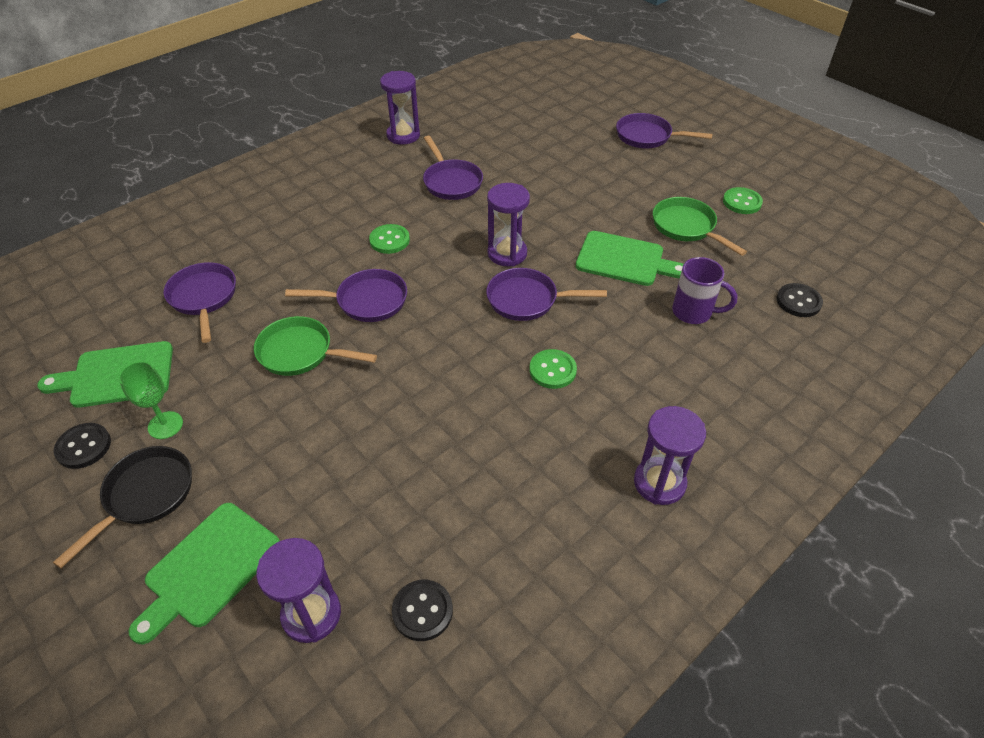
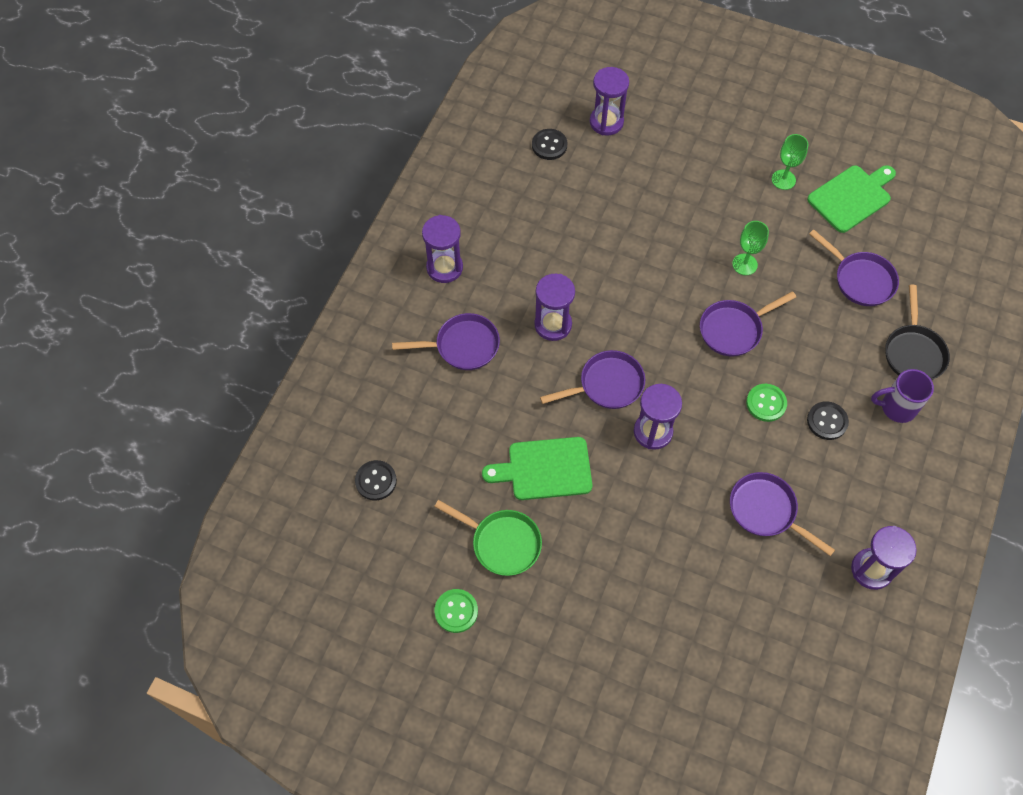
camera: 155 degrees right, 15 degrees up
(83, 447) = (818, 148): black button -> black button (827, 421)
(145, 496) = (751, 138): black pan -> black pan (913, 352)
(208, 568) = (678, 120): green cutting board -> none
(300, 352) = (744, 264): green pan -> green goblet
(552, 370) = (553, 325): green button -> purple hourglass
(647, 137) = (598, 698): purple pan -> purple pan (462, 346)
(693, 312) = (463, 429): purple mug -> purple mug (896, 407)

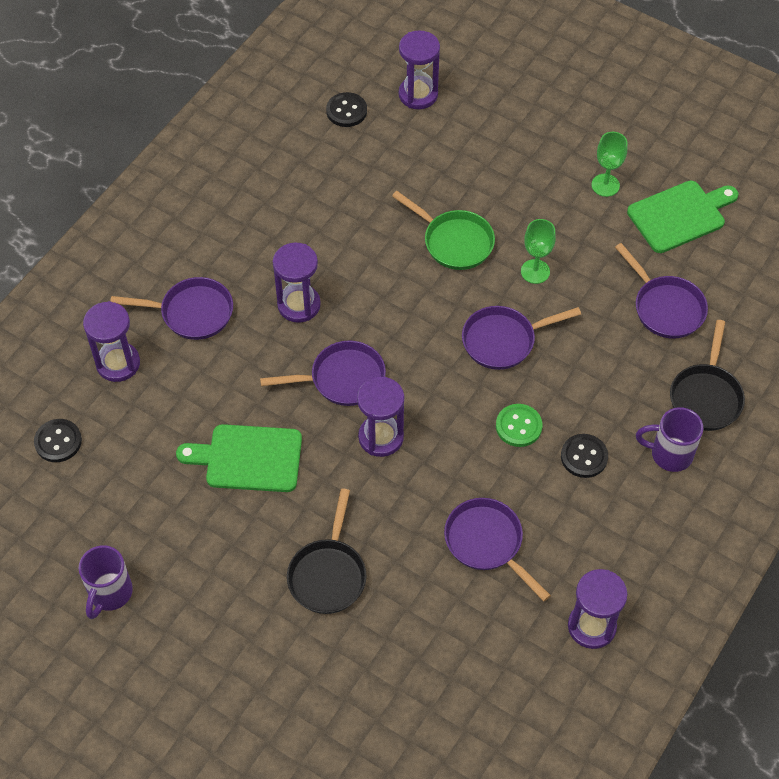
camera: 10 degrees right, 5 degrees down
(444, 268) = (194, 226): purple hourglass -> purple hourglass (118, 363)
(456, 611) = (109, 593): green button -> purple mug
(502, 543) = (179, 529): green pan -> green pan (454, 241)
(639, 561) = (328, 574): none -> black pan

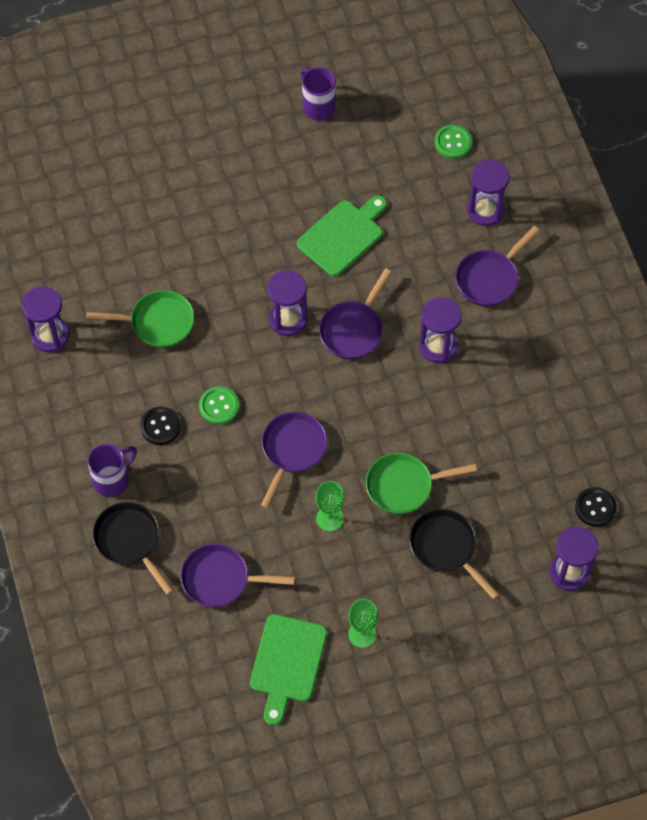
camera: 130 degrees right, 5 degrees up
(58, 441) = (453, 142): black button -> green button
(328, 574) = (221, 223): black pan -> black pan (446, 548)
(487, 543) = (157, 322): purple pan -> green pan

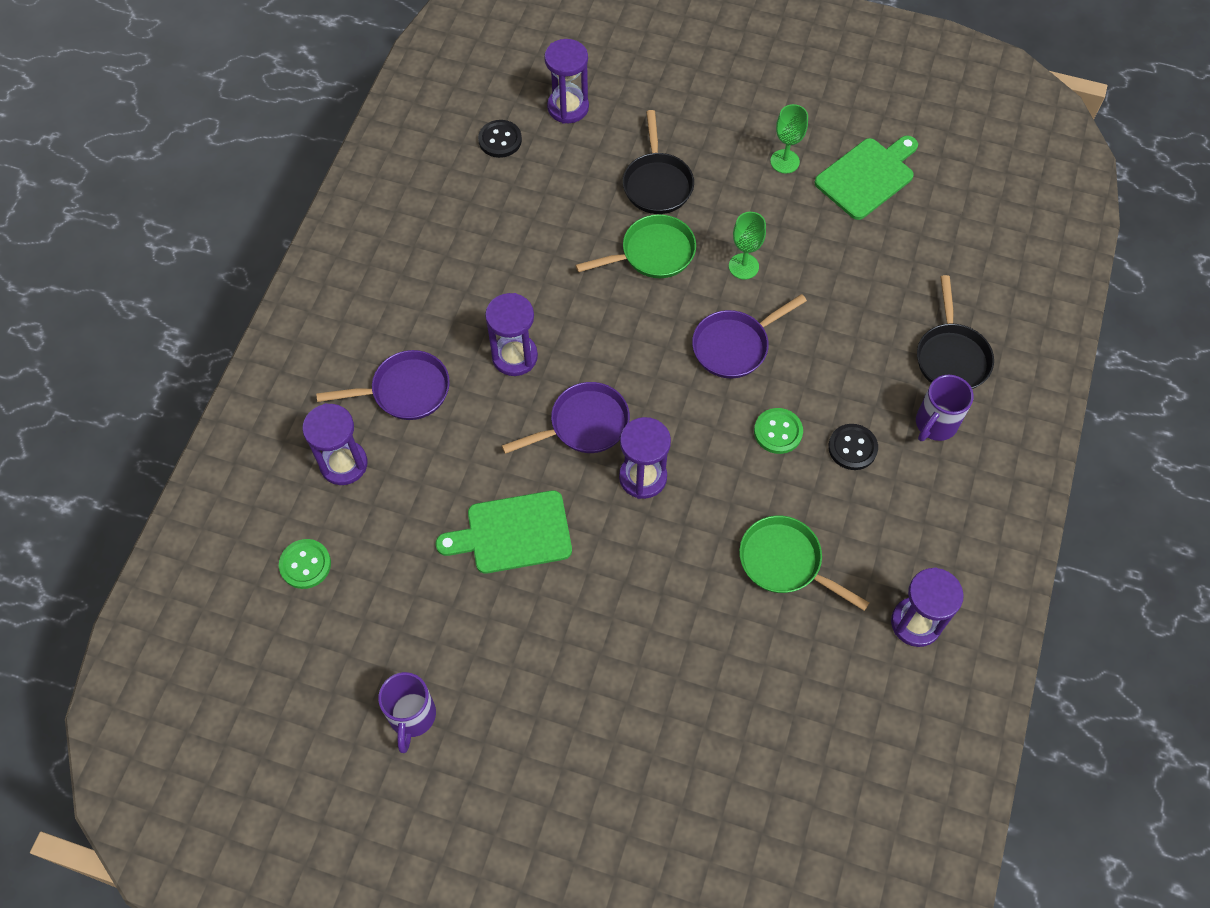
camera: 145 degrees left, 0 degrees up
(112, 479) = (935, 424): purple mug -> purple mug turned 45 degrees counterclockwise
(221, 579) = (883, 274): purple pan -> none
(404, 486) = (652, 253): green pan -> green pan turned 45 degrees counterclockwise

